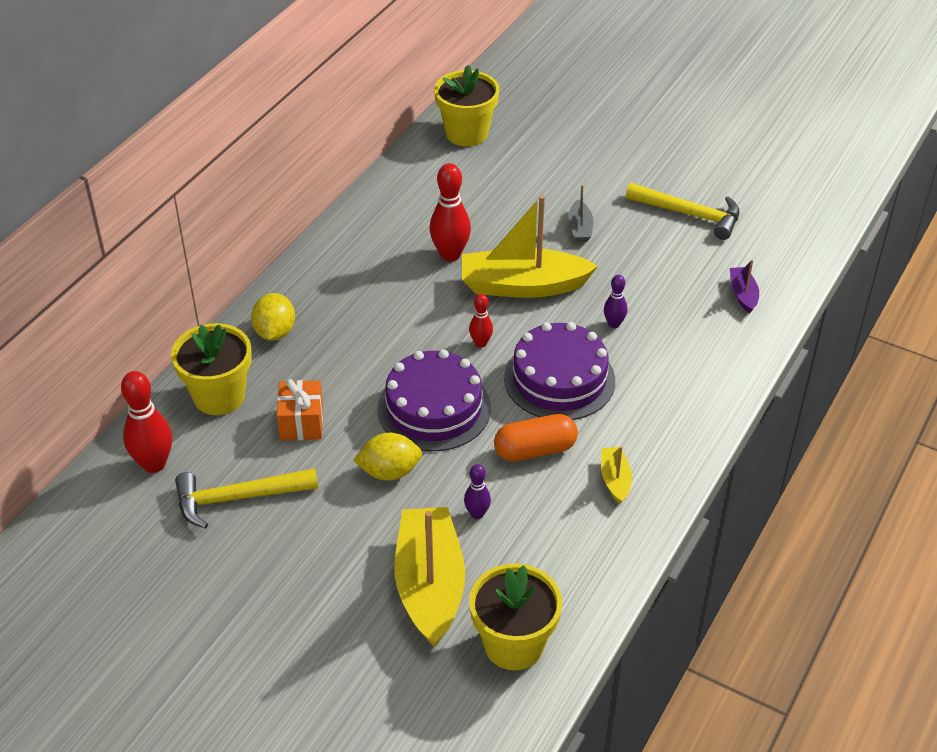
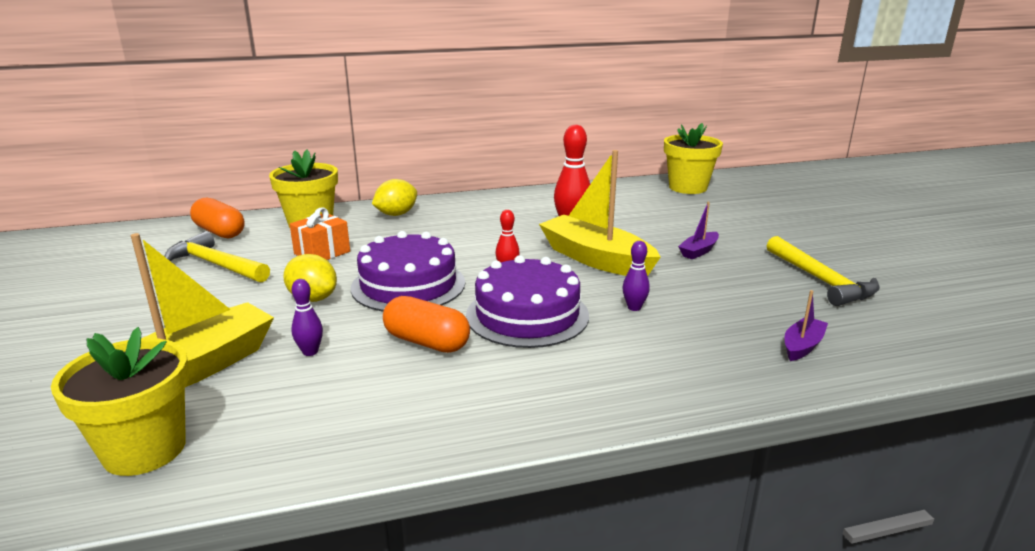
camera: 45 degrees right, 20 degrees down
(154, 464) = (219, 232): red bowling pin -> orange capsule
(580, 228) = (699, 251): grey boat -> purple boat
(615, 480) = (449, 397): yellow boat -> none

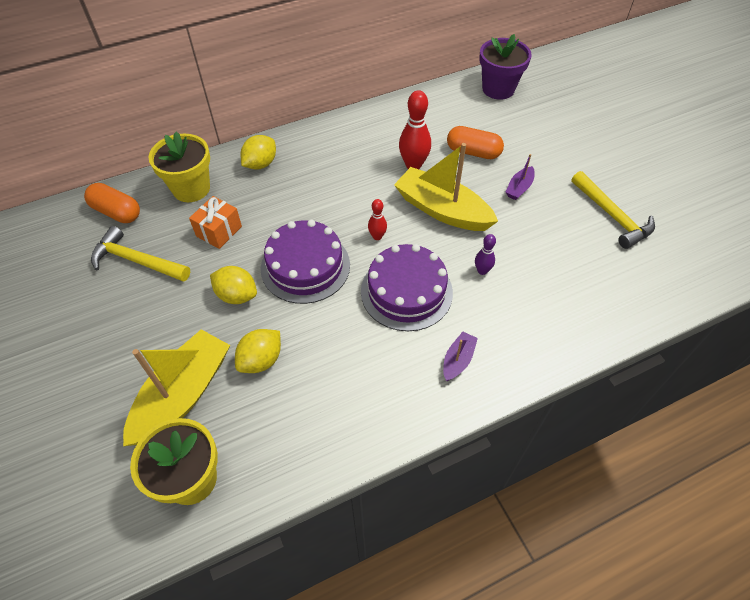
camera: 10 degrees left, 30 degrees up
(310, 352) = (261, 360): purple bowling pin -> yellow lemon
(427, 342) = (342, 335): orange capsule -> orange capsule (473, 152)
(688, 187) = (498, 89): yellow flower pot -> purple flower pot
(802, 346) = (603, 299): purple boat -> purple boat (458, 360)

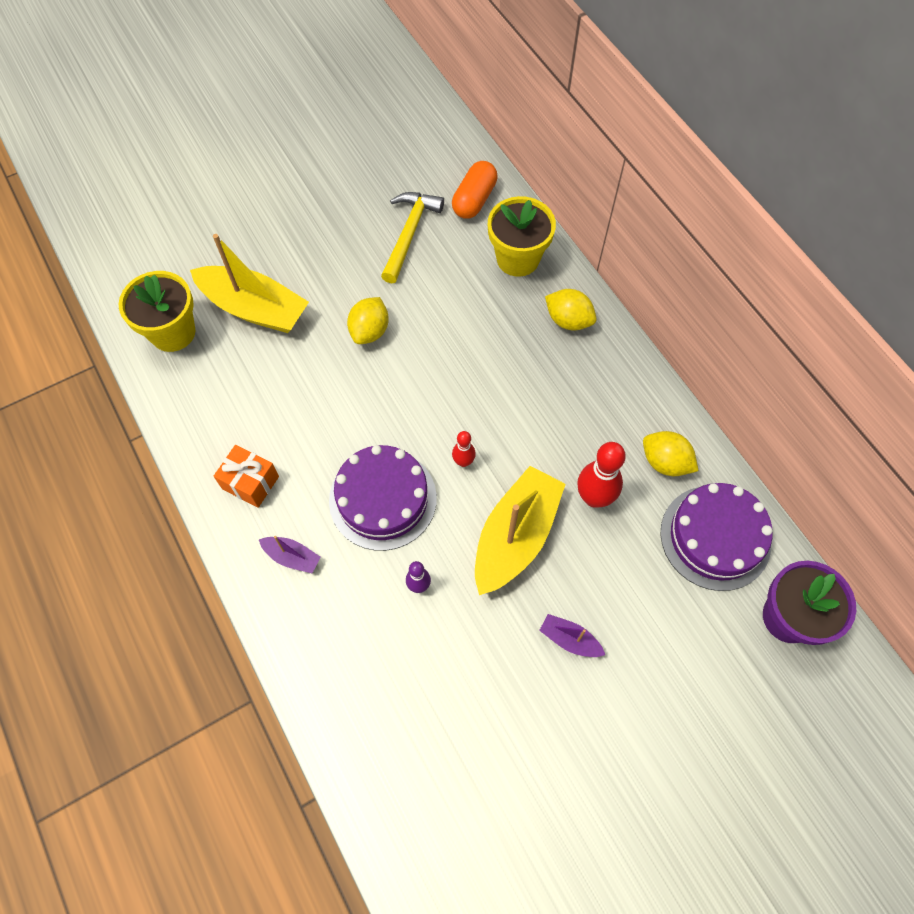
camera: 85 degrees right, 10 degrees up
(219, 231) = (456, 298): orange gift -> orange gift (250, 482)
(261, 360) = (291, 366): yellow lemon -> yellow lemon (665, 462)
(305, 266) = (412, 390): purple cake -> purple cake (715, 537)
(473, 152) = (633, 577): orange capsule -> none
(612, 216) = (530, 771): yellow hammer -> none

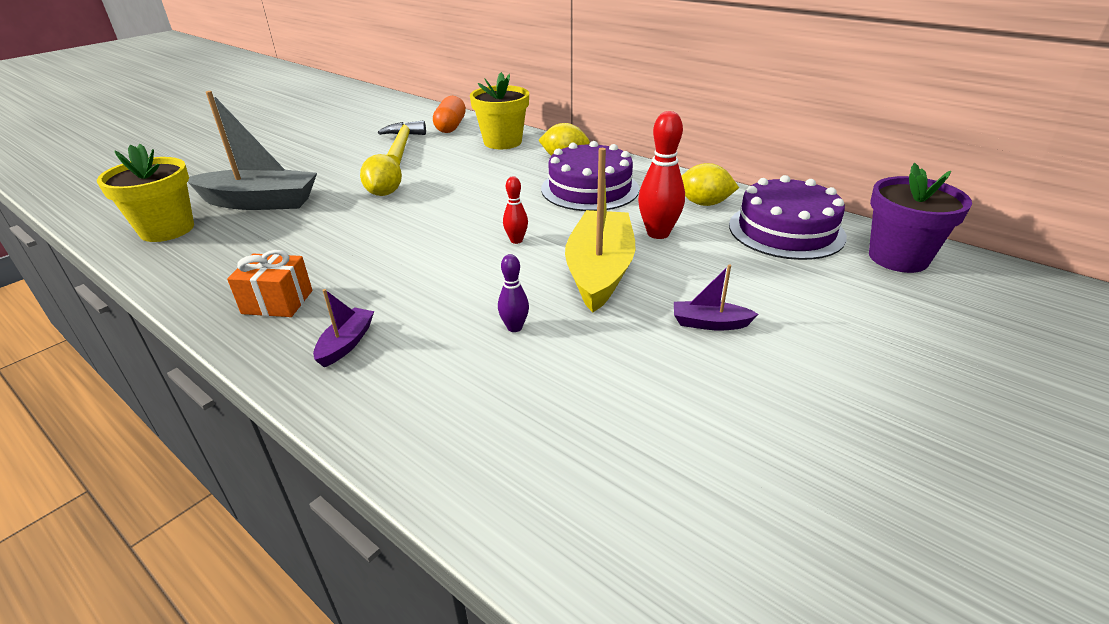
camera: 20 degrees left, 30 degrees down
(254, 308) = (259, 202): yellow boat -> grey boat
(292, 557) = (346, 343): purple boat -> purple boat turned 75 degrees counterclockwise
(382, 499) = (442, 279): purple cake -> purple cake (590, 189)

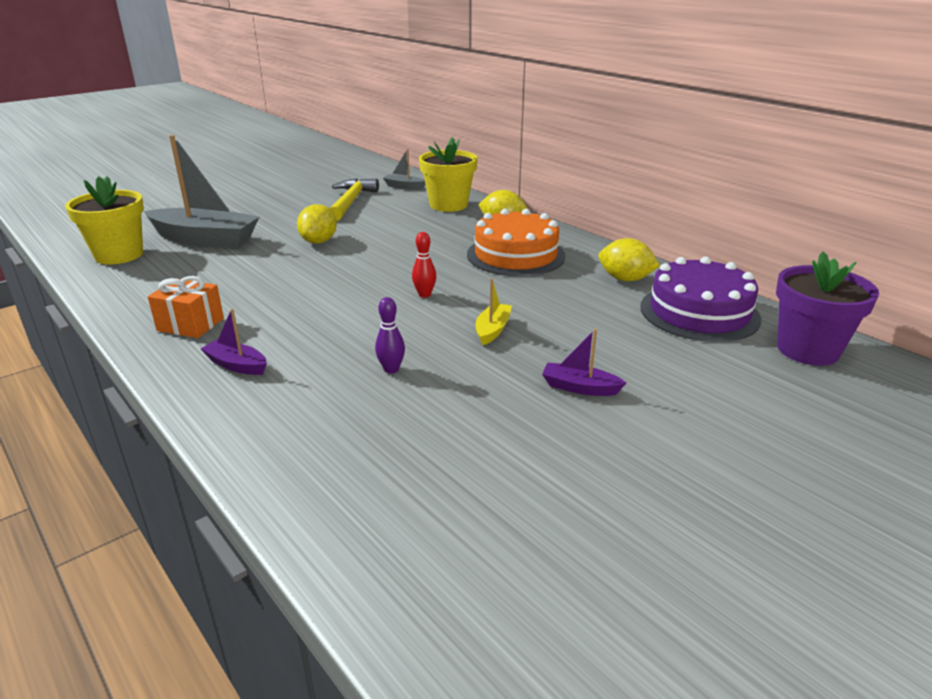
camera: 10 degrees right, 5 degrees down
(346, 343) = (236, 365): purple boat -> purple boat turned 90 degrees counterclockwise
(450, 126) = (404, 187): orange capsule -> grey boat
(590, 189) = (515, 255): purple cake -> orange cake
(599, 271) = (492, 330): yellow boat -> yellow boat, size x0.46
(658, 233) = (565, 302): red bowling pin -> none

